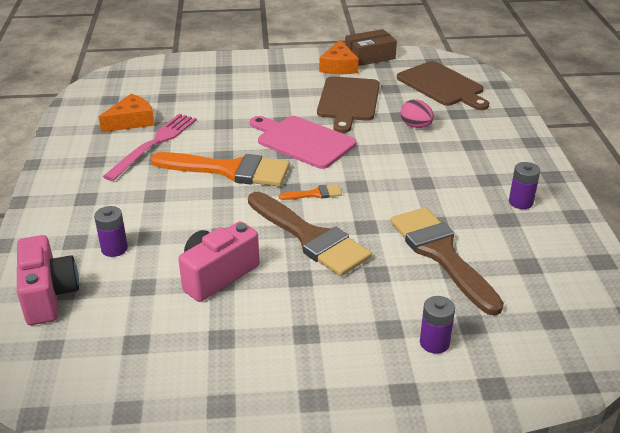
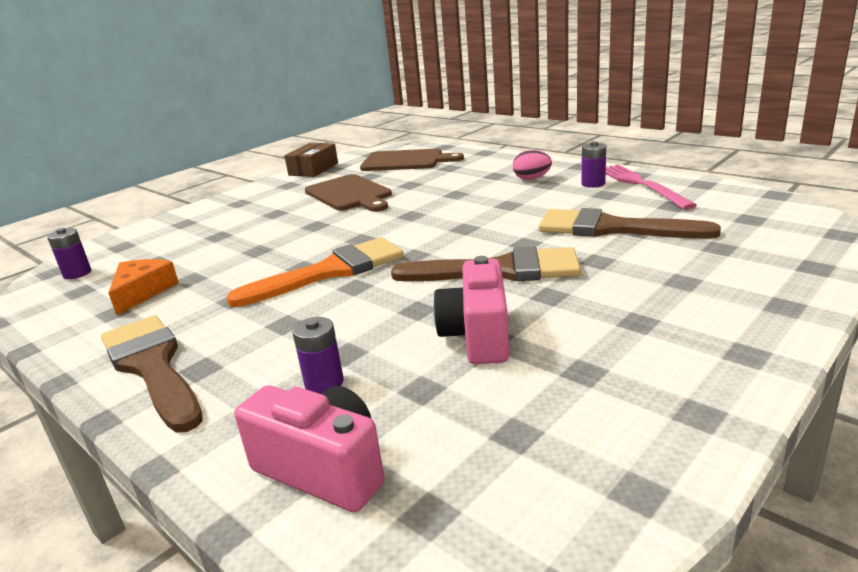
camera: 40 degrees left, 10 degrees down
(71, 182) = (152, 367): none -> brown brush
(154, 144) = (206, 294): pink fork -> pink fork (641, 185)
(303, 141) = (360, 227): pink cutting board -> none
(315, 194) = (442, 247): orange brush -> none
(339, 66) = (298, 182): orange cheese -> none
(416, 126) = (434, 184): pink egg -> pink egg (532, 179)
(434, 343) = (727, 269): purple battery -> purple battery (77, 273)

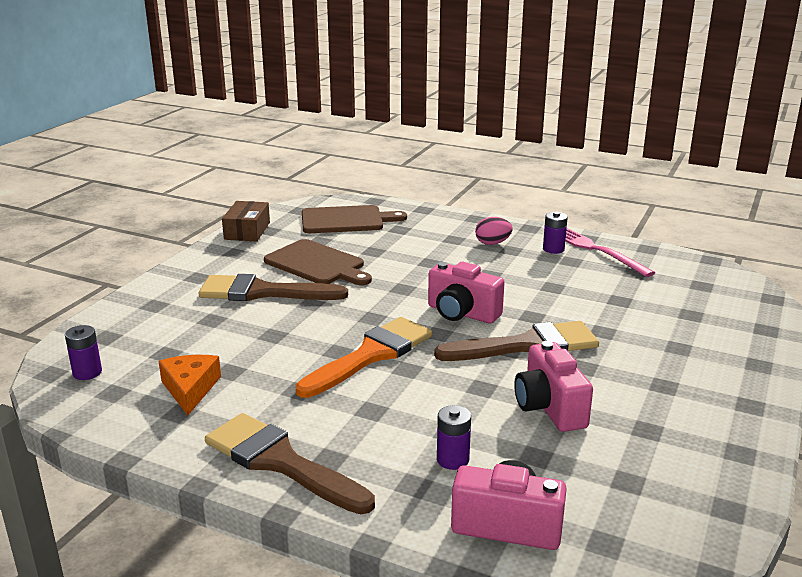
camera: 20 degrees left, 0 degrees up
(452, 238) = (462, 313): none -> pink camera
(612, 228) = (597, 298): brown brush -> brown brush (263, 292)

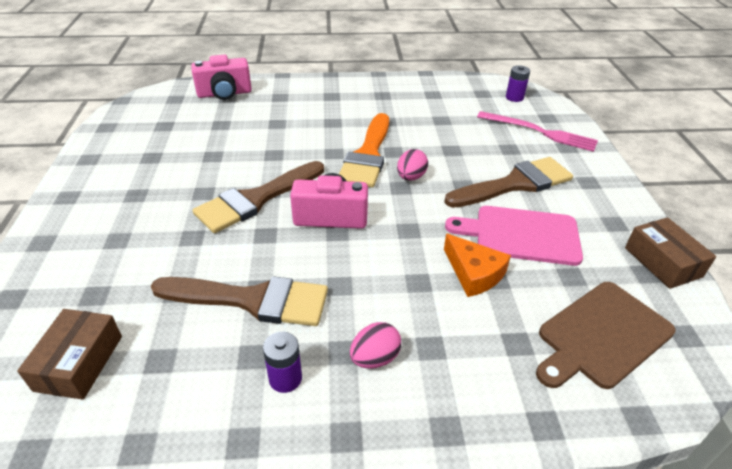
camera: 150 degrees right, 15 degrees up
(190, 389) = (447, 105): orange cheese -> orange cheese (474, 273)
(280, 462) = (353, 89): brown brush -> brown brush (252, 300)
(317, 264) = (521, 235): brown cutting board -> pink cutting board
(351, 322) = (411, 177): none -> pink egg
(453, 459) = (267, 111): purple battery -> none
(549, 407) = (221, 153): pink camera -> none
(596, 250) = (221, 404): pink fork -> pink fork (540, 132)
(692, 284) = (79, 363): none -> brown box

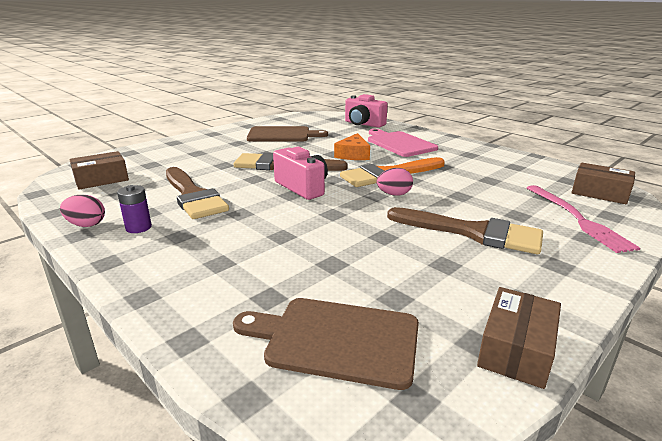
camera: 50 degrees right, 15 degrees down
(166, 154) = (282, 135): none -> brown cutting board
(375, 358) = (185, 247): pink egg -> pink egg (86, 225)
(474, 273) = (325, 252): orange cheese -> orange cheese (353, 155)
(514, 97) = (599, 193): purple battery -> brown box
(521, 235) = (409, 257): pink cutting board -> pink cutting board (399, 143)

